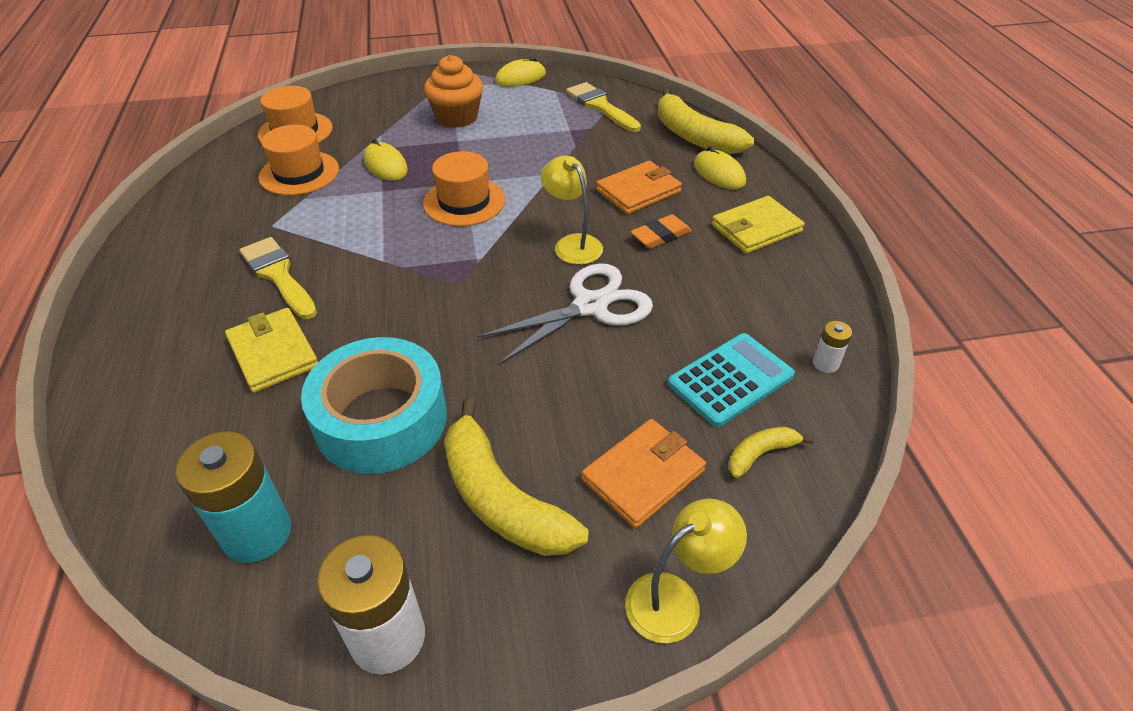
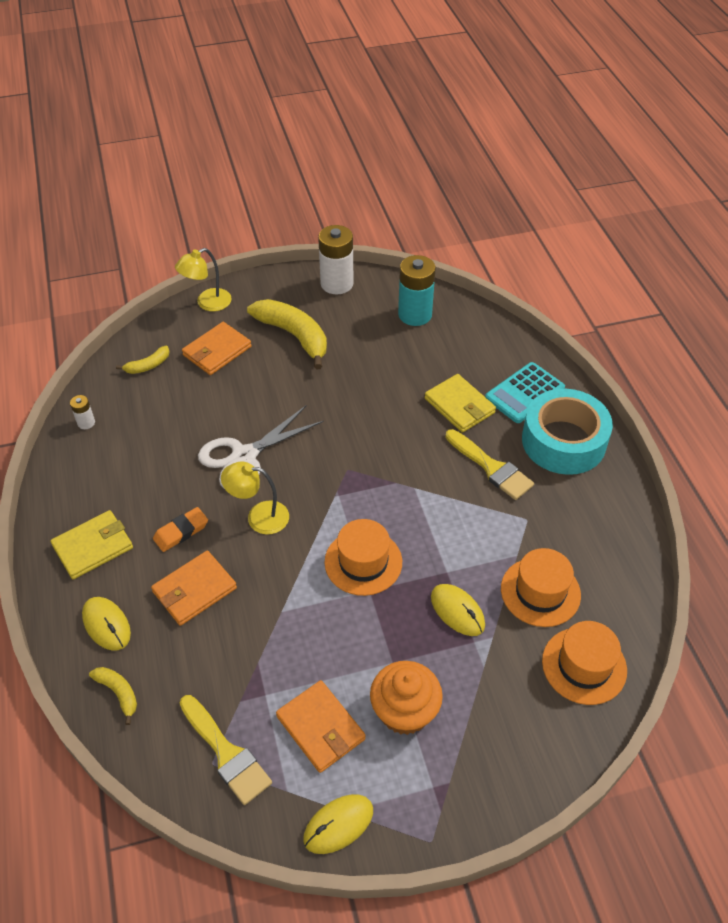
camera: 175 degrees right, 5 degrees up
(381, 419) = (372, 370): turquoise tape -> turquoise tape (563, 441)
(526, 113) = (320, 728): none -> orange wallet
(572, 244) = (259, 517): yellow lamp -> yellow lamp turned 135 degrees clockwise
(694, 136) = (118, 693): yellow banana -> yellow banana, size x0.49
(730, 379) = (154, 407): turquoise calculator -> turquoise calculator (524, 393)

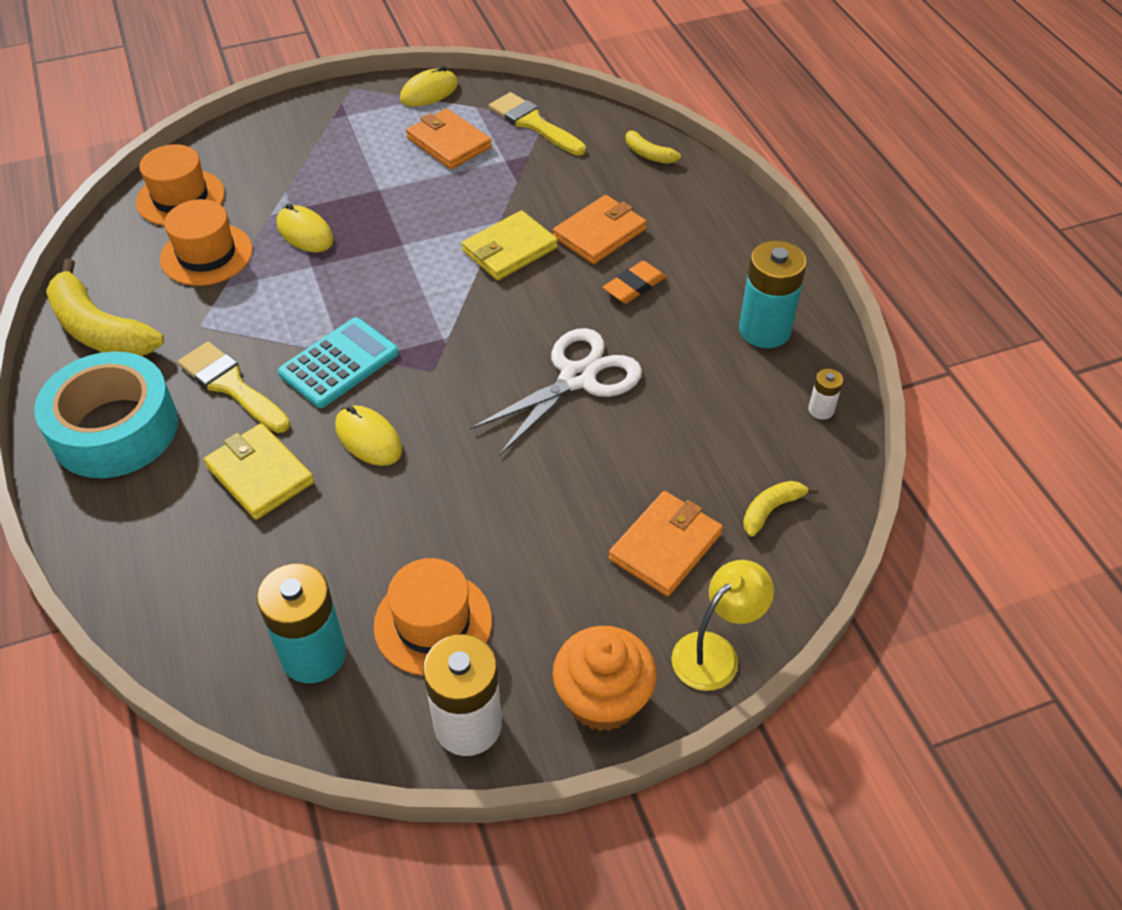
camera: 175 degrees right, 0 degrees up
(93, 547) = (733, 265): yellow wallet -> yellow wallet (509, 249)
(95, 485) = (764, 330): none -> turquoise battery
(106, 625) = (683, 200): yellow mouse -> yellow mouse (368, 438)
(259, 517) = (542, 308): yellow lamp -> none
(294, 336) = (537, 588): yellow banana -> yellow banana (100, 329)
(363, 562) = (410, 270): orange hat -> orange hat (433, 623)
(404, 711) = (369, 157): orange cupcake -> orange cupcake (602, 699)
(524, 393) = (150, 503): turquoise calculator -> turquoise calculator (339, 363)

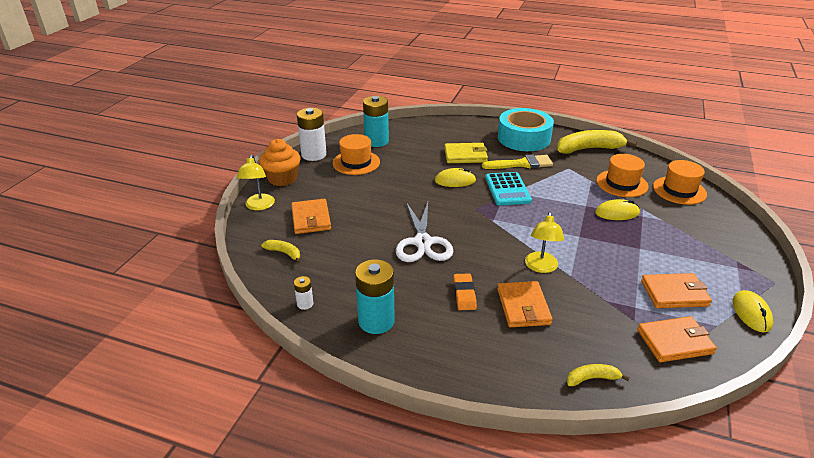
camera: 130 degrees right, 15 degrees down
(509, 249) = (541, 267): yellow wallet -> yellow lamp
(533, 123) = (675, 342): yellow brush -> orange wallet
(771, 510) = (284, 253): yellow banana -> yellow banana turned 60 degrees counterclockwise

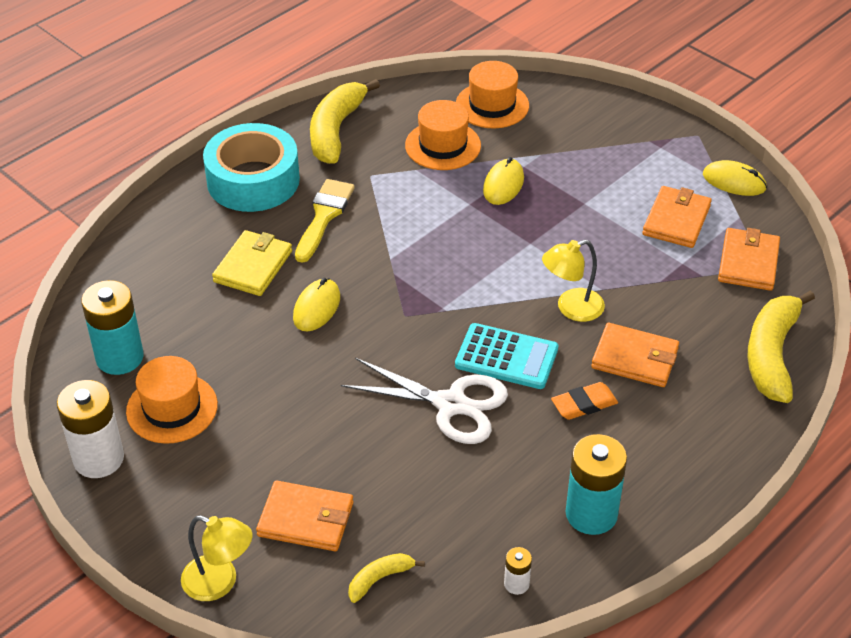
camera: 65 degrees left, 10 degrees up
(282, 178) = (149, 526): orange cupcake -> none
(464, 294) = (584, 404): orange eraser -> orange eraser turned 45 degrees counterclockwise
(507, 189) = (379, 261): turquoise calculator -> turquoise calculator (506, 357)
(541, 267) = (571, 308): yellow lamp -> yellow lamp turned 120 degrees clockwise
(592, 378) = (772, 354): yellow banana -> yellow banana, size x2.06

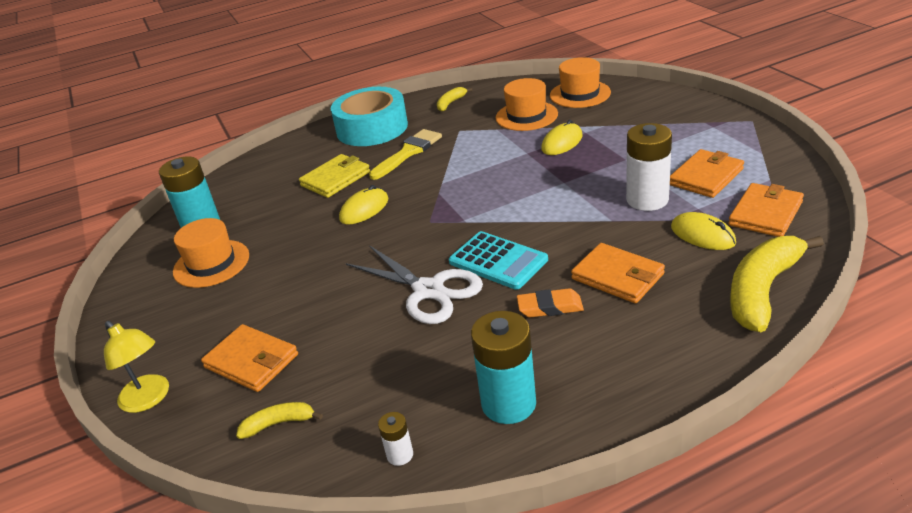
camera: 25 degrees right, 10 degrees down
(98, 459) = (135, 290): white battery -> white battery (647, 200)
(336, 130) = (451, 103): yellow banana -> yellow banana, size x0.49
(571, 308) = (576, 231): yellow lamp -> none
(734, 181) = (774, 154): yellow mouse -> yellow mouse (702, 235)

